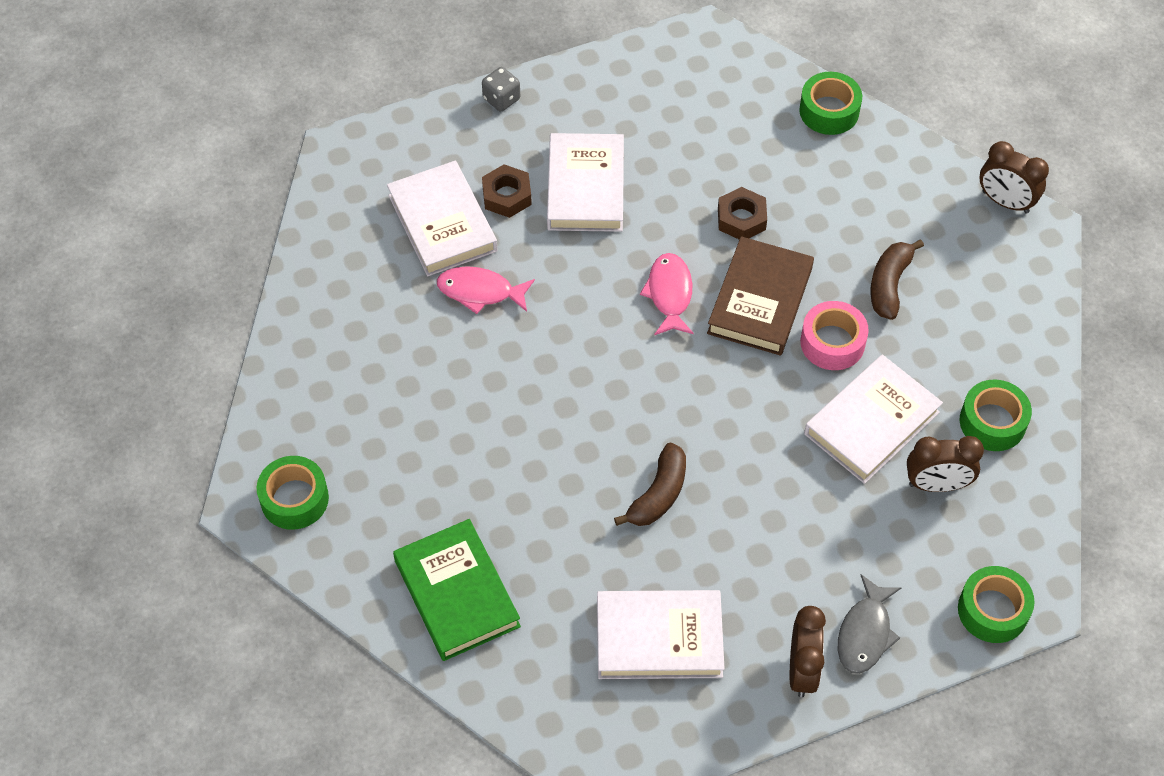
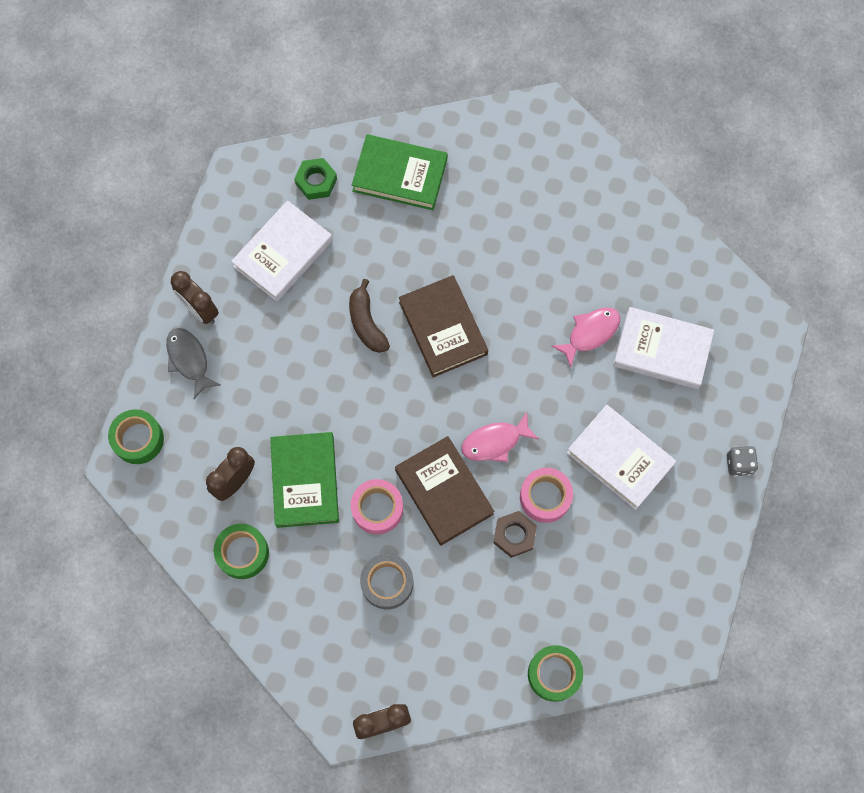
camera: 130 degrees right, 15 degrees up
(294, 499) = (530, 136): green tape -> none
(507, 196) = (652, 405): brown nut -> none
(542, 675) = (316, 181): none -> green nut
(596, 420) = (443, 328): none -> brown book
(669, 294) = (495, 442): pink fish -> pink fish turned 120 degrees clockwise
(681, 219) = (545, 497): none -> pink tape
(871, 423) = (305, 481): white book -> green book
(889, 285) = (387, 583): brown banana -> grey tape

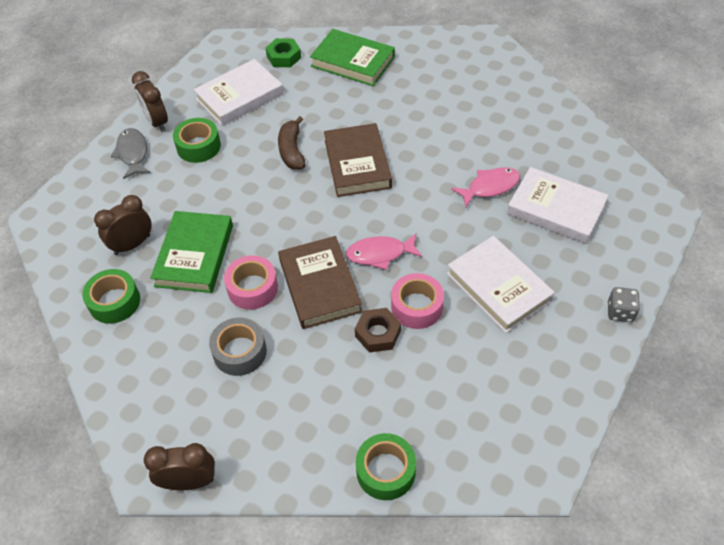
camera: 15 degrees right, 20 degrees down
(138, 439) = (64, 201): green tape -> green tape (198, 146)

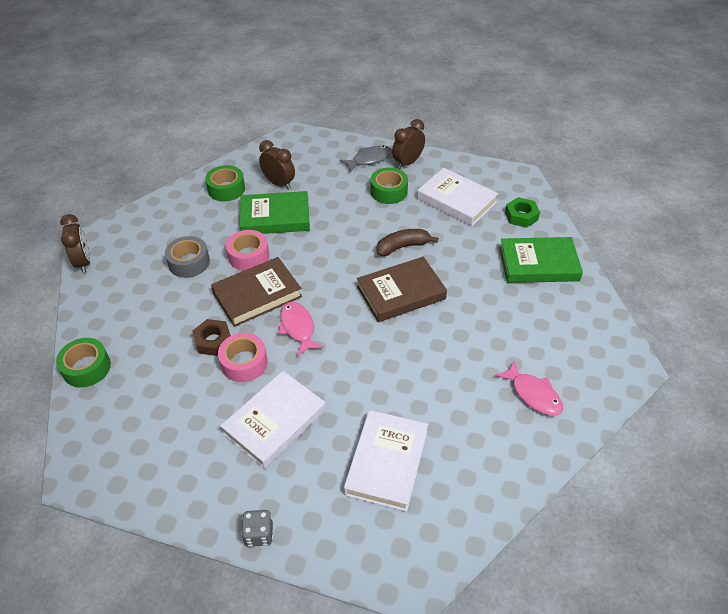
camera: 75 degrees right, 5 degrees down
(352, 62) = (538, 264): green book -> green book turned 75 degrees clockwise
(490, 187) = (402, 399): pink fish -> pink fish (533, 394)

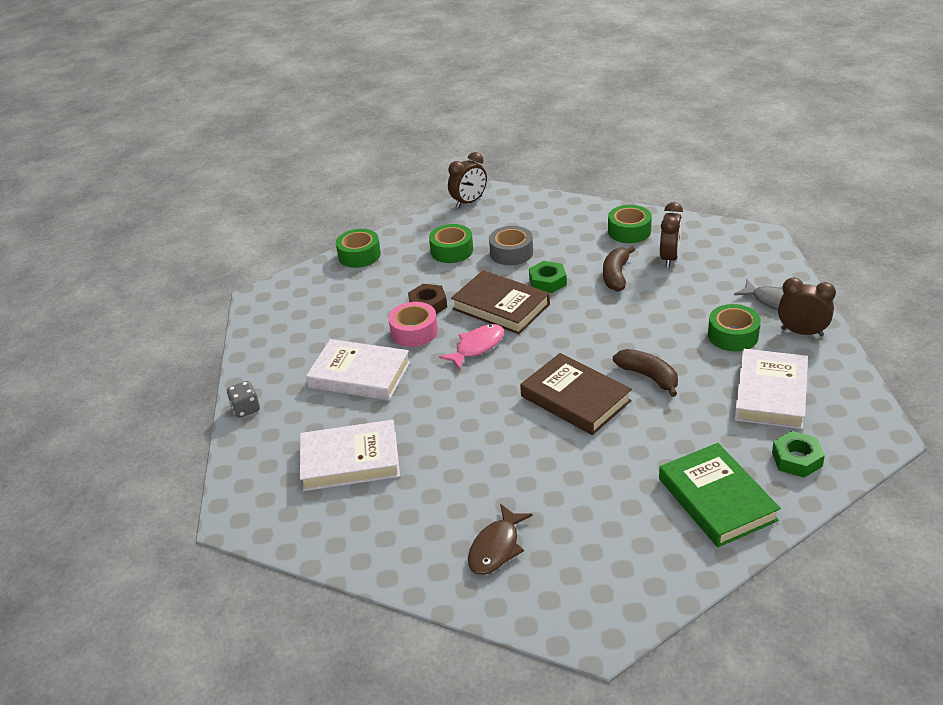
camera: 70 degrees right, 10 degrees down
(148, 299) = (452, 251): none -> green tape
(249, 256) = (547, 282): pink tape -> green nut
(275, 217) = (616, 275): green book -> brown banana
(533, 394) = (496, 548): pink fish -> brown fish

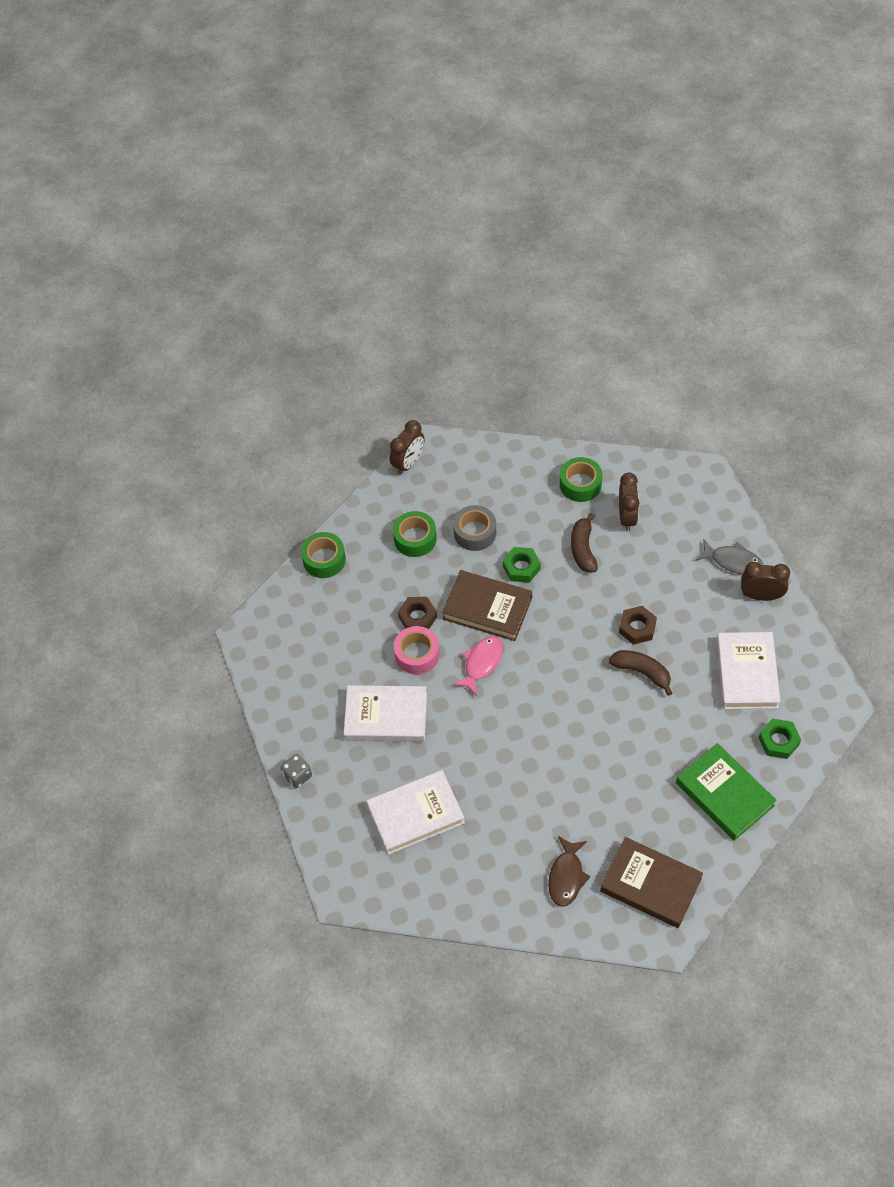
camera: 15 degrees left, 20 degrees up
(575, 398) = (586, 709): brown book -> brown book (650, 885)
(654, 340) = (637, 628): none -> brown nut
(733, 335) = (703, 610): green tape -> none

